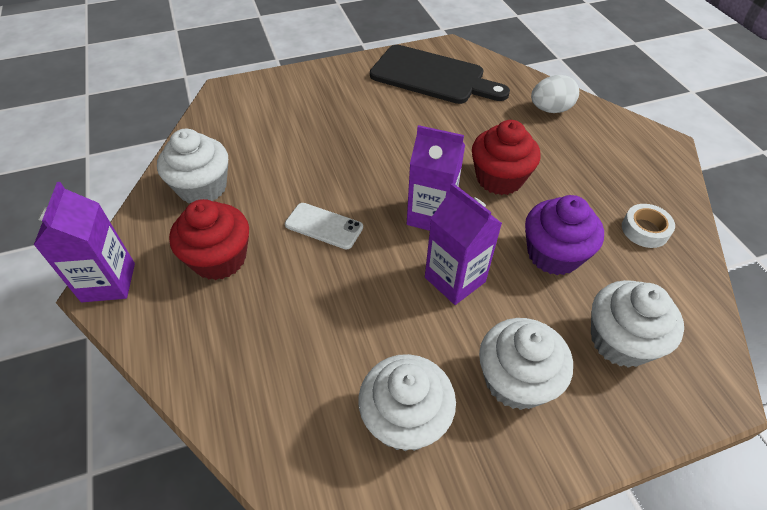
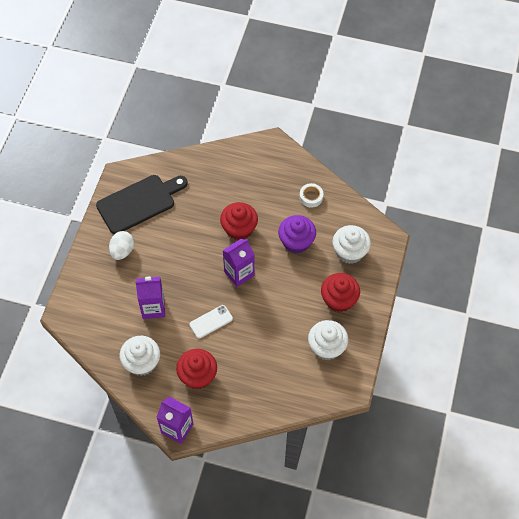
camera: 55 degrees left, 10 degrees up
(455, 279) = (280, 288): purple carton -> purple carton (153, 308)
(515, 380) = (339, 300): white cupcake -> red cupcake
(550, 109) = (211, 169): white egg -> white egg (122, 251)

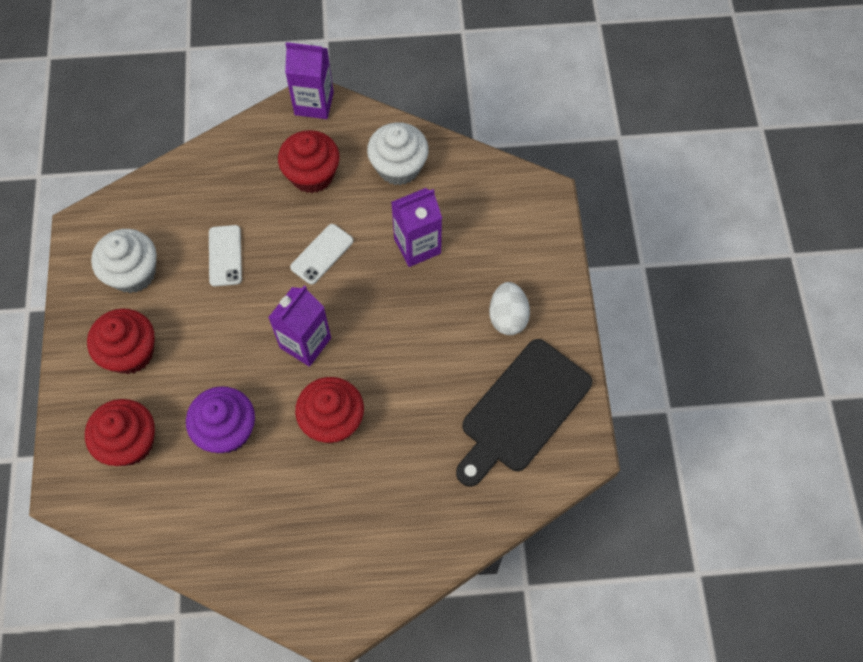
camera: 160 degrees right, 5 degrees up
(268, 340) = (225, 256): none -> white phone
(311, 197) = (224, 527): white tape -> none
(349, 252) = (129, 442): white cupcake -> red cupcake

